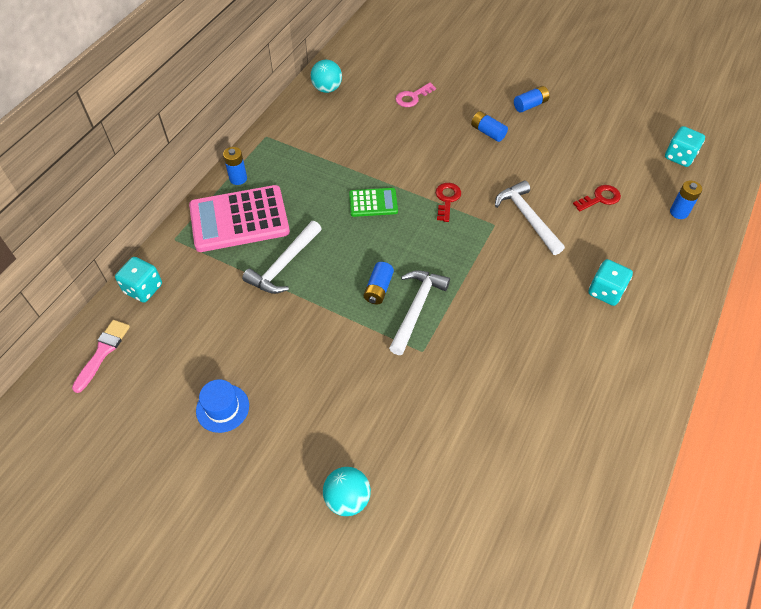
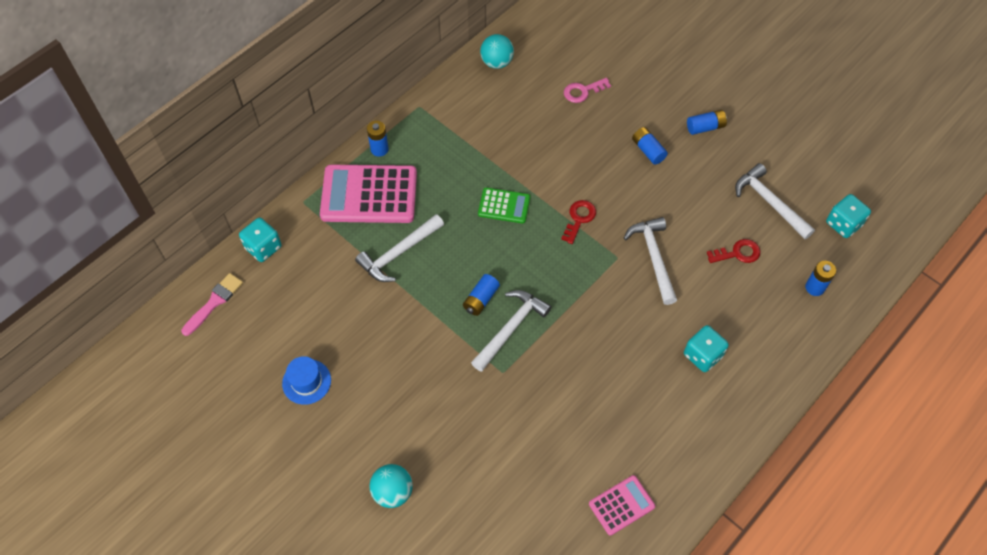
camera: 15 degrees right, 5 degrees up
(586, 450) = (621, 505): none -> pink calculator
(610, 152) = (769, 202): none -> white hammer

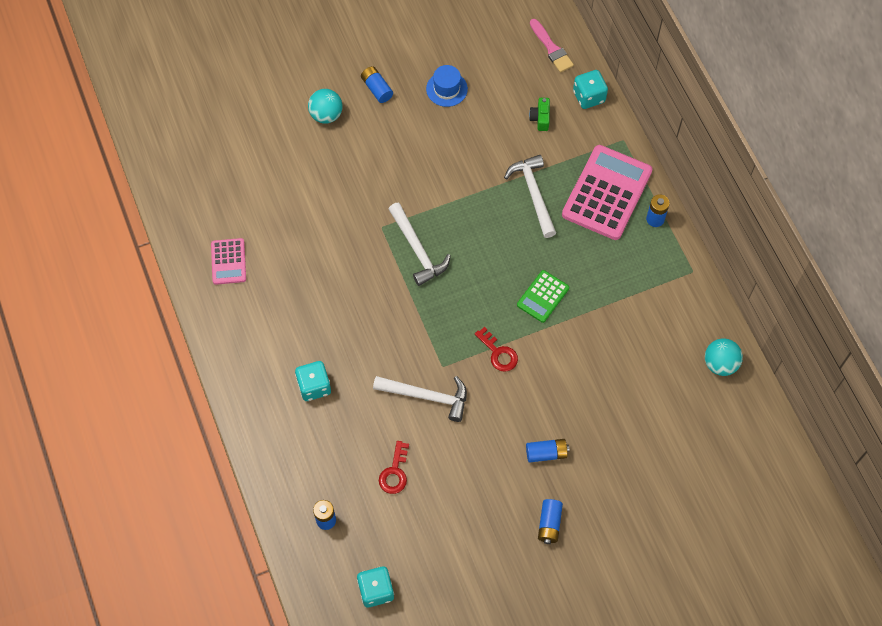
camera: 115 degrees right, 5 degrees up
(307, 280) = (540, 118): none -> green camera
(481, 299) = (456, 238): blue battery -> blue battery (377, 89)
(583, 91) = (647, 428): pink key -> none
(769, 202) = (433, 534): white hammer -> none

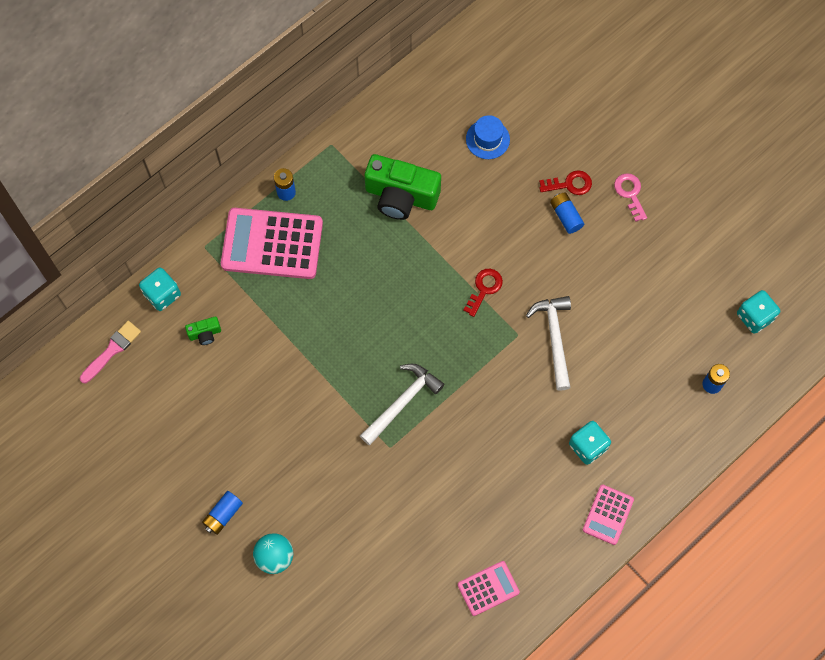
camera: 110 degrees left, 5 degrees up
(246, 379) = (608, 514): none -> pink calculator
(394, 472) = (640, 340): red key -> red key (570, 184)
(446, 89) = (199, 441): blue hat -> blue hat (487, 139)
(533, 194) = (298, 312): white hammer -> none
(543, 296) = (409, 268): green calculator -> none
(549, 524) = (630, 193): blue battery -> pink key
(618, 313) = (401, 196): none -> green camera
(720, 364) = (418, 97): turquoise ball -> none

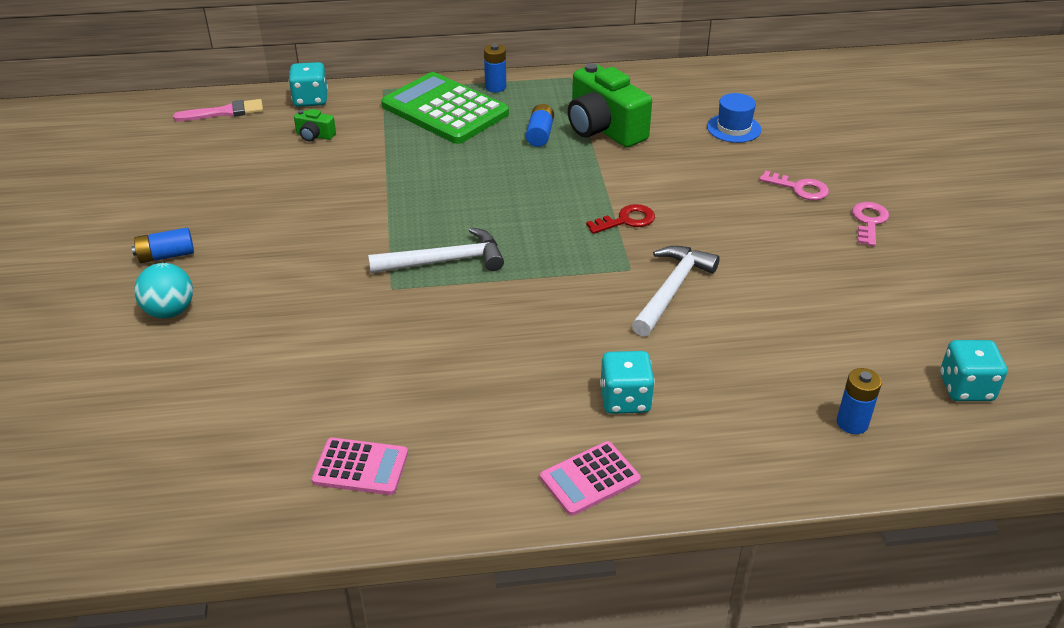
camera: 35 degrees right, 30 degrees down
(272, 244) = (445, 110): pink calculator -> green calculator
(566, 216) = (774, 208): blue battery -> blue battery (540, 134)
(570, 184) = (799, 188): red key -> pink key

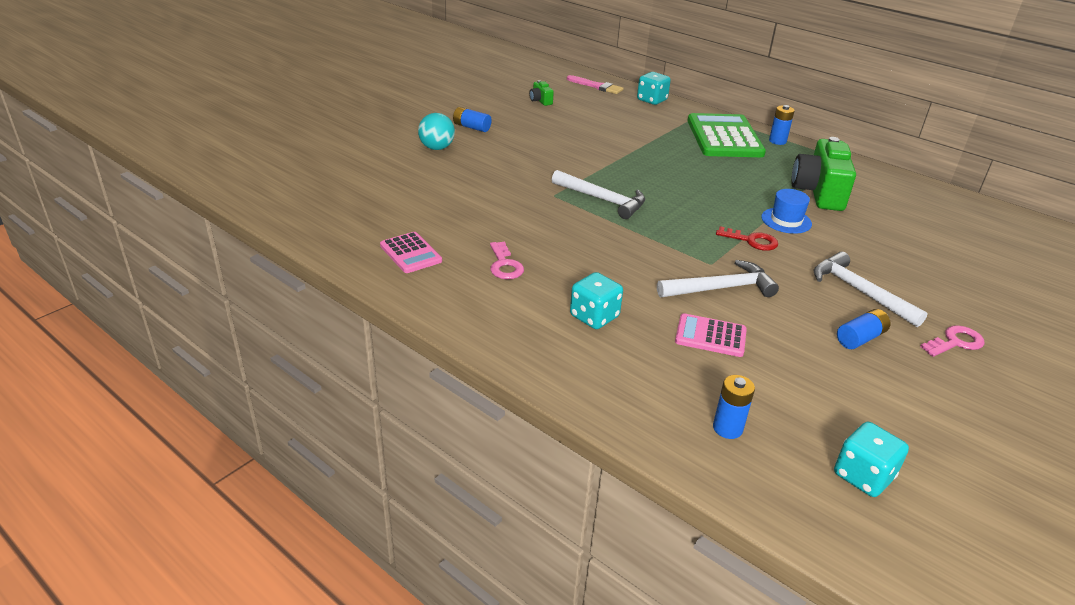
camera: 45 degrees right, 5 degrees down
(315, 136) = (627, 115): green camera -> green camera (540, 101)
(540, 134) = (767, 175): blue battery -> blue battery (860, 338)
(590, 479) = (509, 335): pink calculator -> pink calculator (710, 336)
(733, 128) = (927, 238): blue hat -> blue hat (786, 220)
(761, 218) = (859, 292): none -> white hammer
(799, 188) = (925, 294): pink key -> pink key (504, 265)

